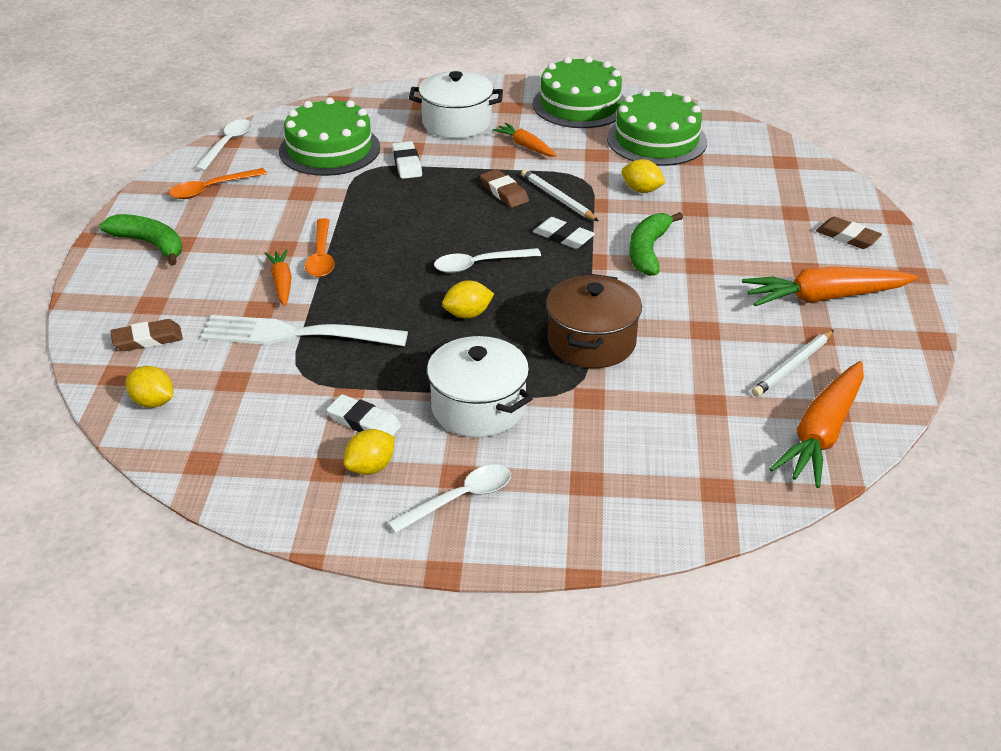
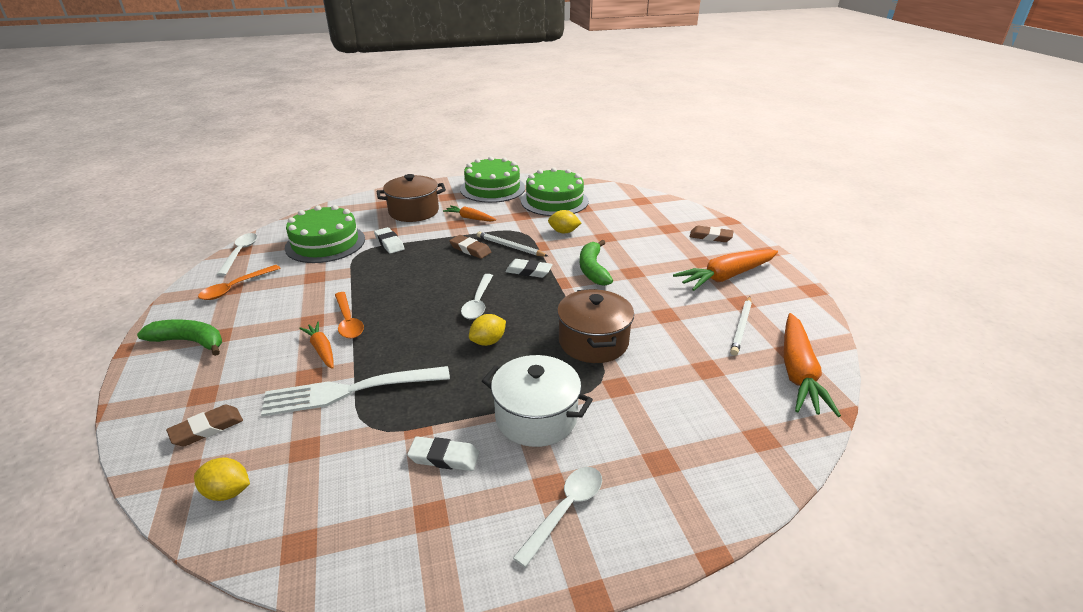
camera: 20 degrees left, 5 degrees down
(370, 467) = (469, 501): yellow lemon -> none
(456, 123) = (414, 211): white pot -> brown pot
(479, 265) = (478, 302): white spoon -> white spoon turned 45 degrees counterclockwise

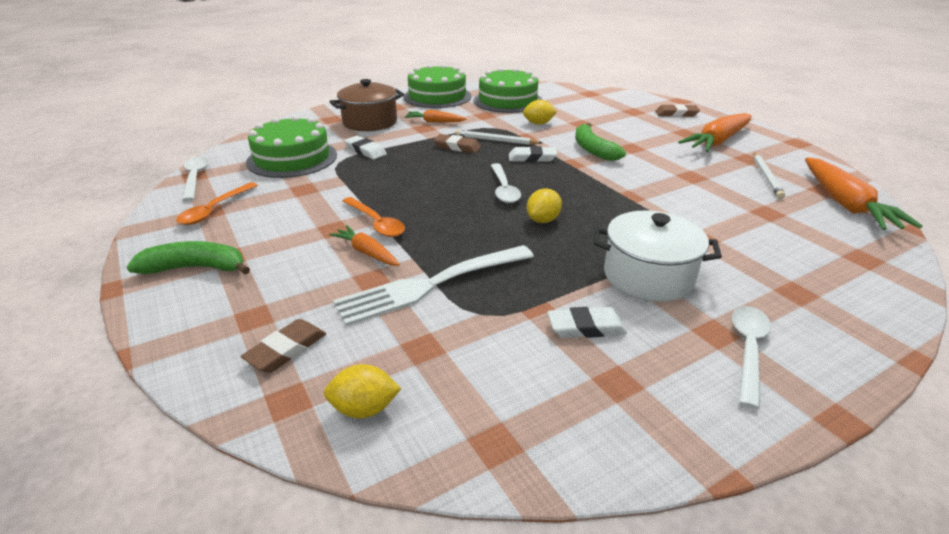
camera: 15 degrees left, 0 degrees up
(593, 342) = (646, 206): brown pot -> none

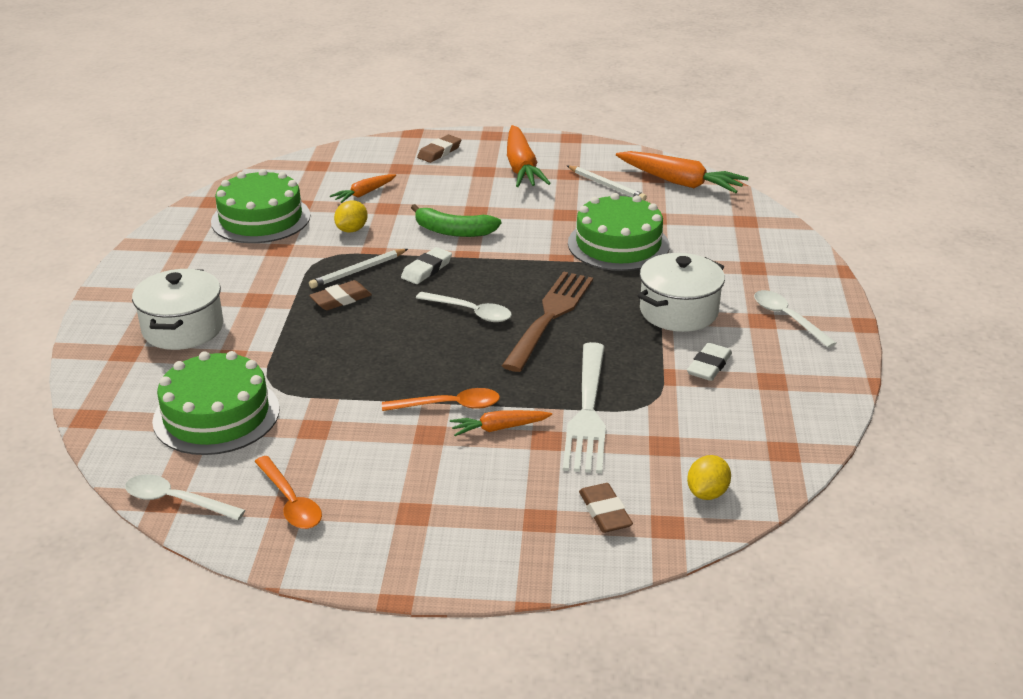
camera: 55 degrees left, 0 degrees up
(196, 268) = (414, 538): green banana -> none
(365, 151) = (267, 359): white eraser -> none
(370, 122) = (183, 328): brown pot -> white pot
(434, 122) = (251, 287): orange carrot -> orange carrot (364, 194)
(437, 96) = (171, 255): green cake -> green cake (618, 244)
(543, 220) = (550, 317): yellow lemon -> brown fork

